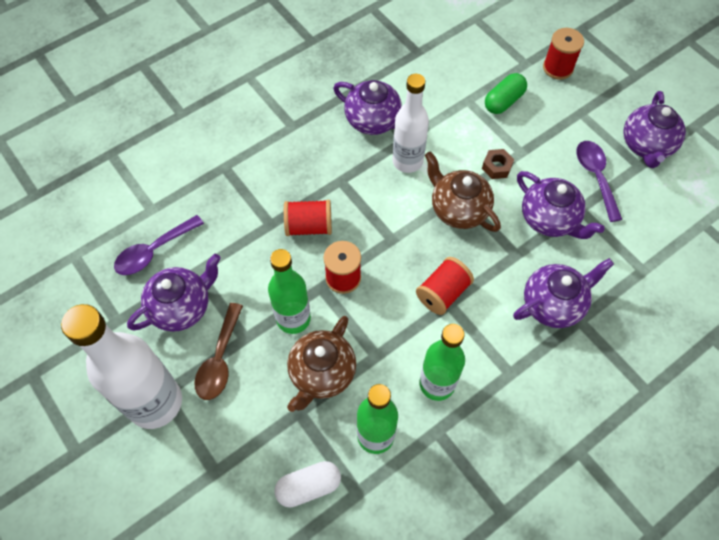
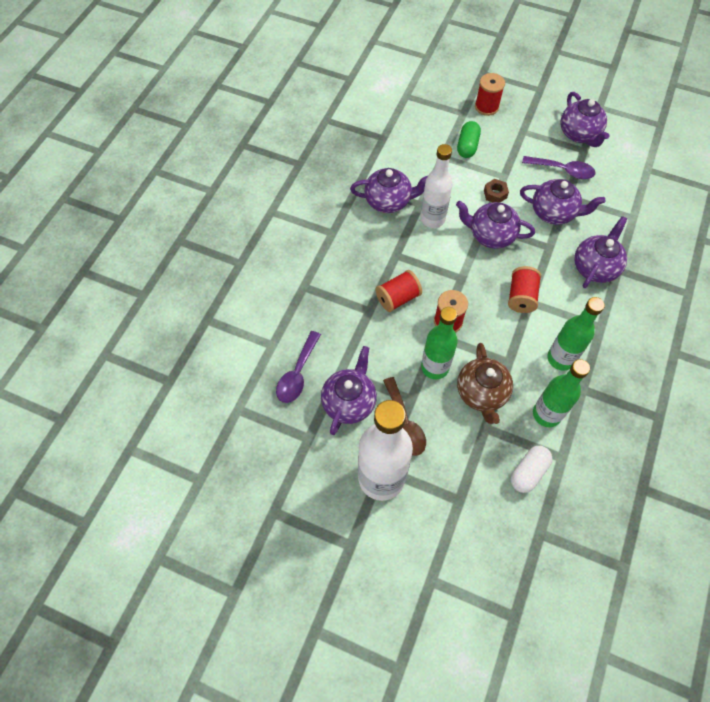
camera: 30 degrees left, 0 degrees up
(458, 209) = (490, 235): brown teapot -> purple teapot
(595, 177) = (562, 170): purple spoon -> purple spoon turned 150 degrees clockwise

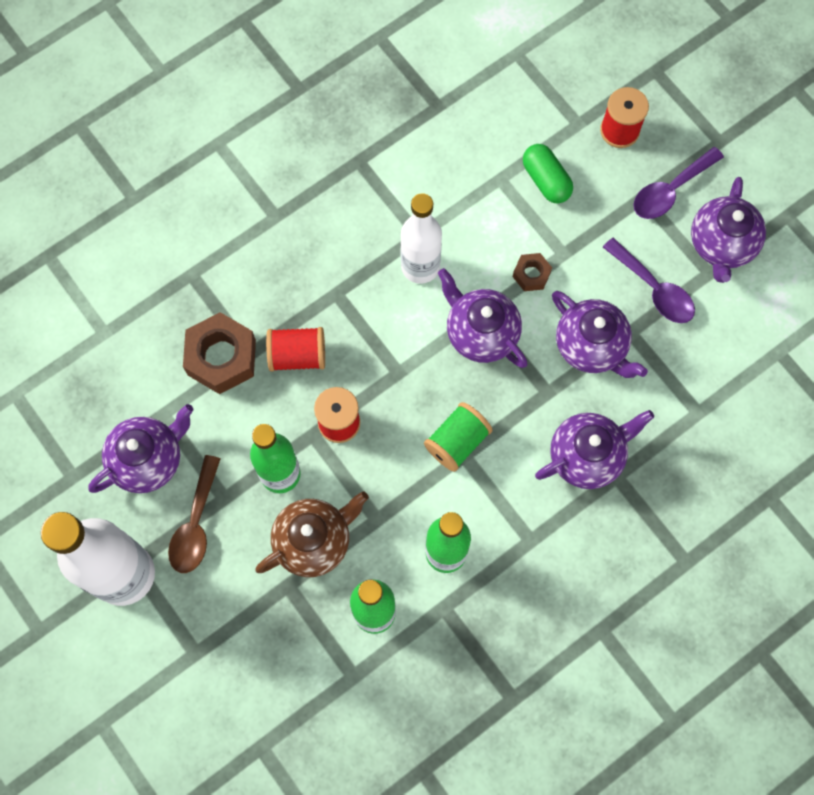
camera: 30 degrees right, 10 degrees up
(297, 373) = (111, 388): purple spoon -> purple spoon (670, 190)
(354, 322) = (221, 357): none -> brown nut
(388, 201) = (379, 209): purple teapot -> none
(467, 146) = (546, 180): green capsule -> green capsule turned 75 degrees counterclockwise
(482, 393) = (314, 541): brown teapot -> brown teapot turned 150 degrees counterclockwise
(521, 297) = (457, 442): red spool -> green spool
(528, 472) = (299, 669): white capsule -> none

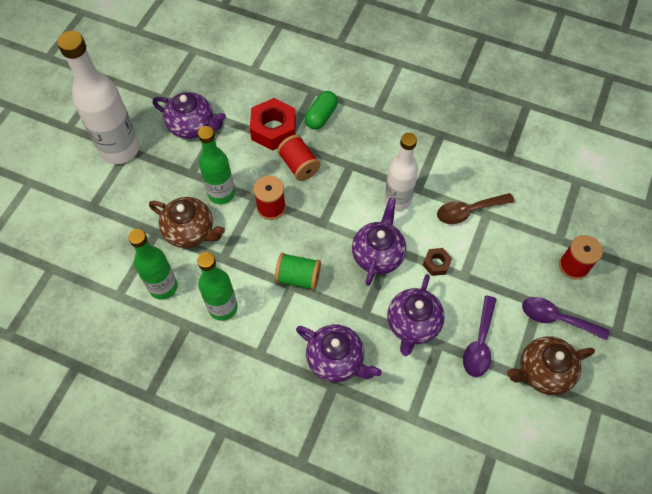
camera: 60 degrees right, 10 degrees down
(196, 523) = (168, 167): brown spoon -> brown spoon (469, 211)
(221, 357) = (273, 129): brown nut -> red nut
(546, 180) = (505, 240): green capsule -> green capsule (321, 116)
(721, 245) = (542, 372): purple teapot -> brown teapot

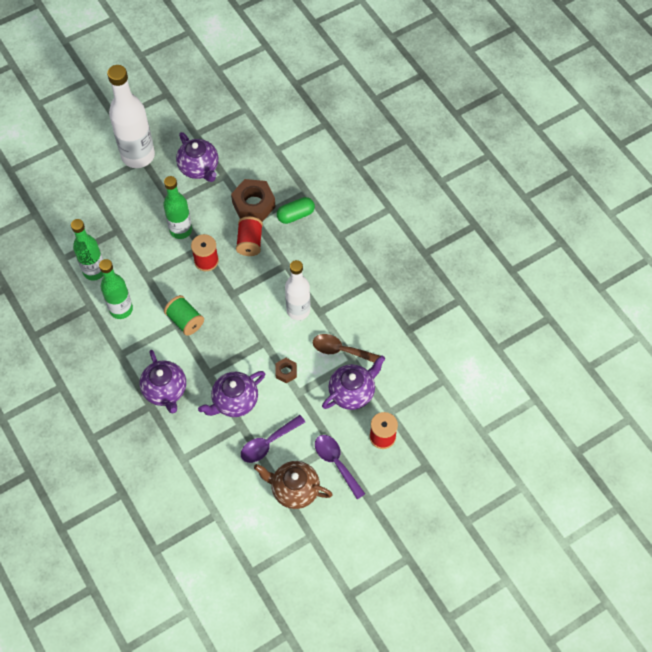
camera: 35 degrees right, 0 degrees up
(190, 231) = (140, 244): brown teapot -> none
(273, 129) = (253, 204): red nut -> brown nut
(378, 254) = (251, 340): purple teapot -> purple teapot (352, 392)

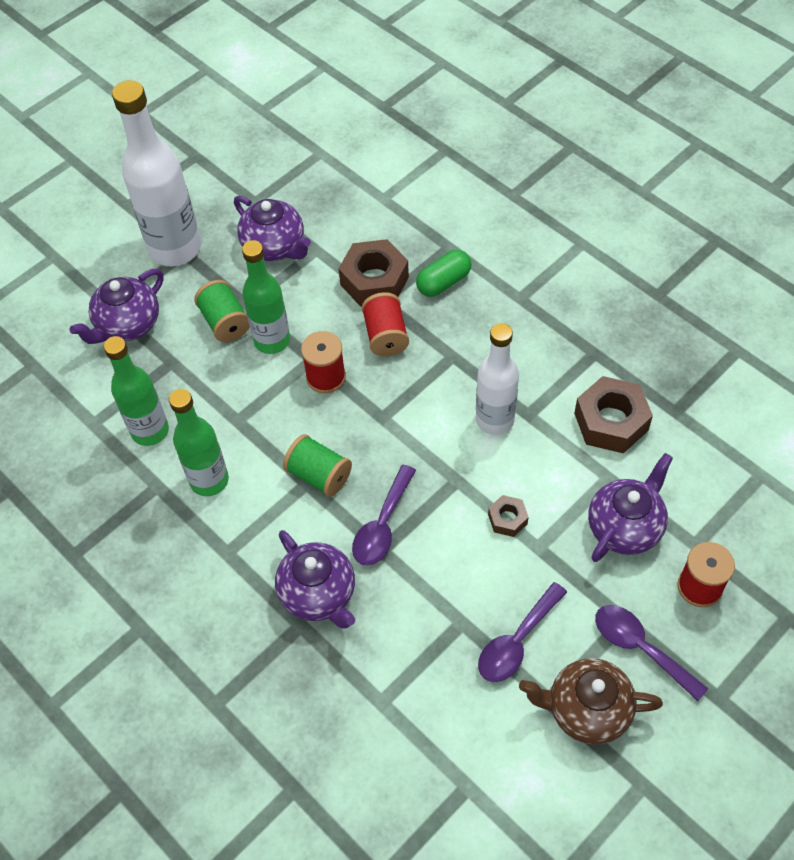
camera: 10 degrees left, 5 degrees down
(156, 212) = (225, 322): none -> green spool
(213, 359) = (382, 525): none -> purple spoon
(234, 401) = (439, 585): purple teapot -> purple teapot (128, 325)
(342, 350) = (585, 465): brown spoon -> none
(366, 327) = (611, 421): none -> brown nut

